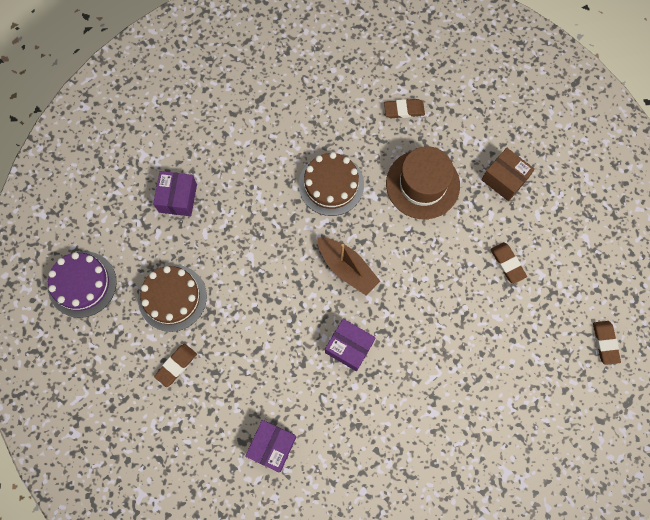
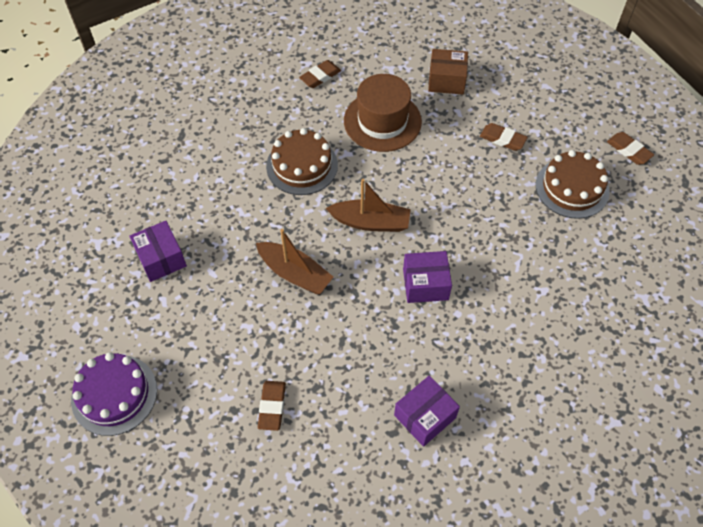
camera: 35 degrees left, 15 degrees down
(172, 298) = (221, 348): brown cake -> brown cake (572, 188)
(262, 274) = (295, 273): none -> brown boat
(272, 446) = (424, 416): purple box -> purple box turned 60 degrees clockwise

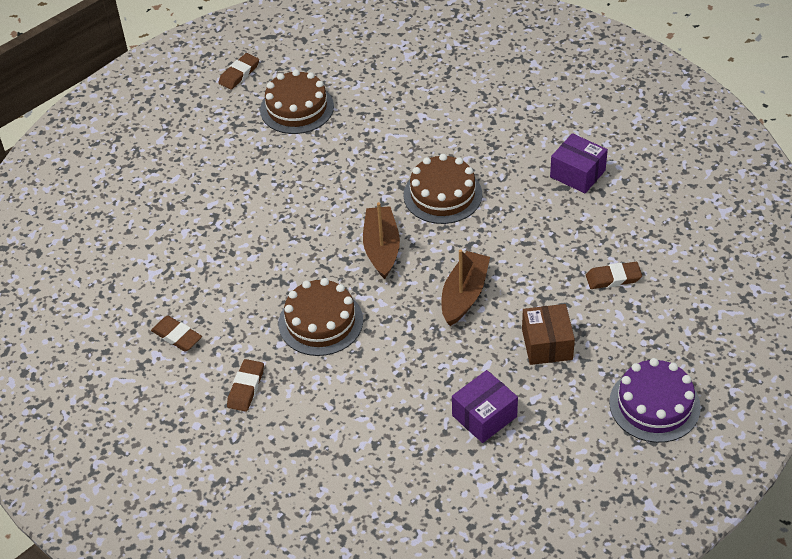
camera: 100 degrees left, 10 degrees down
(382, 121) = (238, 264): brown hat -> none
(425, 284) = (442, 194): purple box -> brown cake
(446, 80) = (165, 220): brown box -> brown box (547, 344)
(502, 139) = (244, 164): brown eraser -> brown eraser (246, 388)

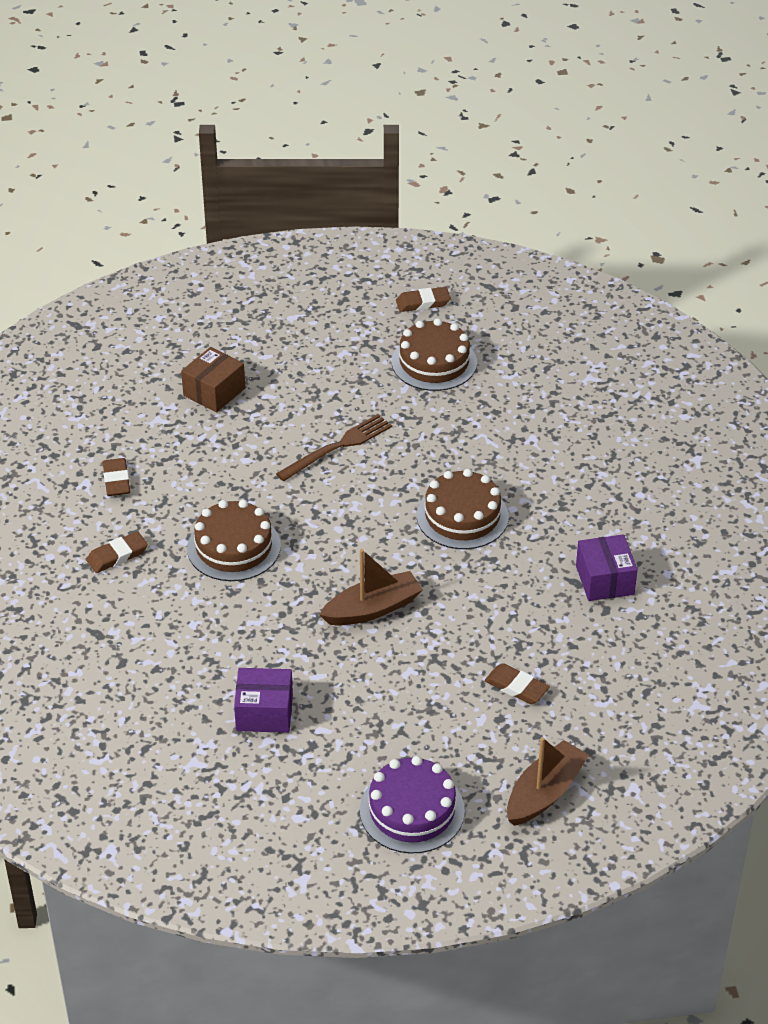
camera: 40 degrees right, 5 degrees down
(304, 205) = (338, 447): none -> brown fork
(381, 248) = (355, 524): brown boat -> brown boat (544, 792)
(547, 344) = (388, 697): brown box -> brown box (214, 392)

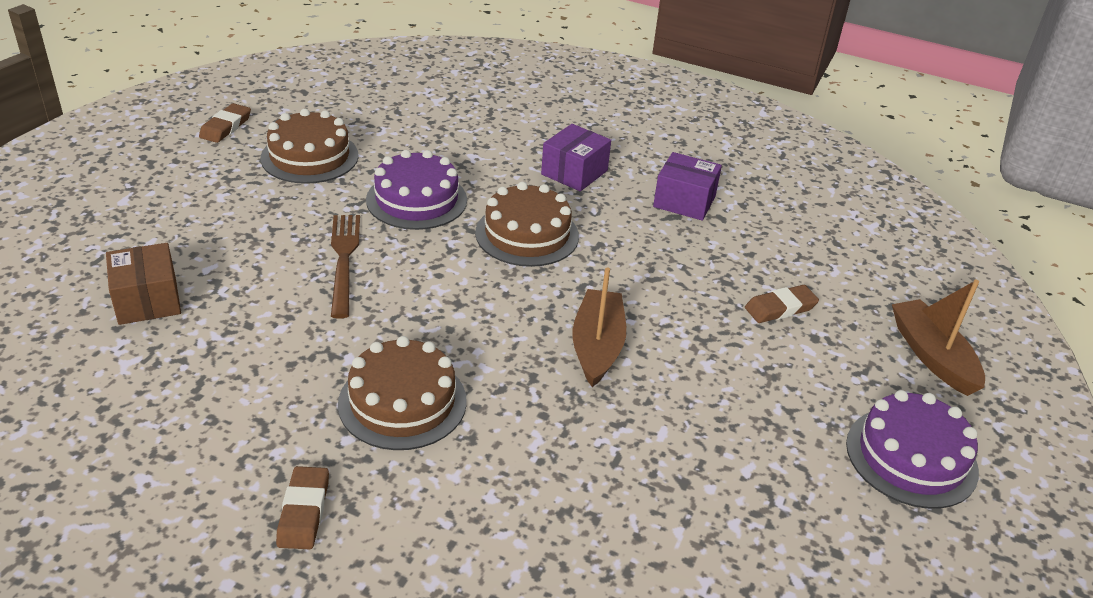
camera: 60 degrees left, 5 degrees down
(116, 480) = (176, 447): brown eraser -> none
(264, 712) = (687, 504): purple box -> purple box (574, 172)
(442, 441) = (416, 200): none -> purple cake

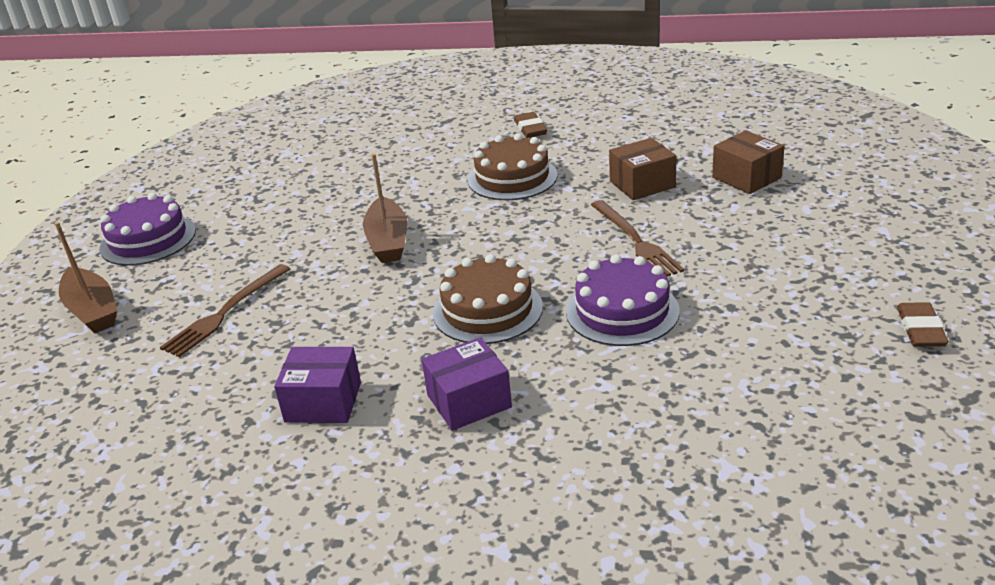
camera: 170 degrees right, 5 degrees down
(263, 332) = (642, 184): none -> brown box
(309, 157) = (782, 323): brown cake -> none
(574, 172) = (469, 401): purple box -> purple box turned 45 degrees clockwise
(780, 308) = (225, 312): brown eraser -> brown fork

